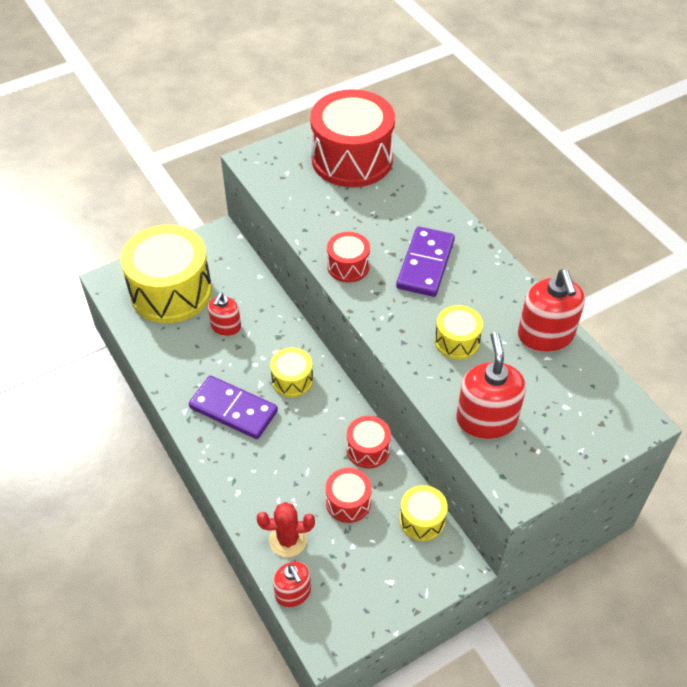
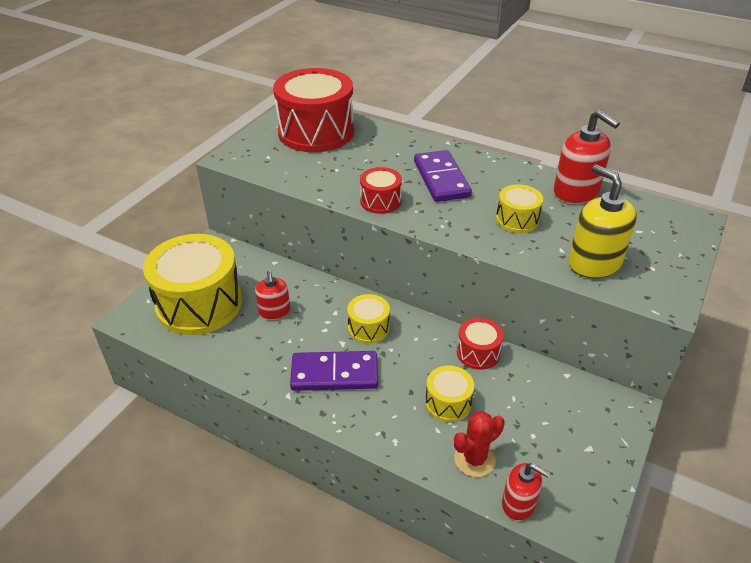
camera: 30 degrees left, 10 degrees down
(348, 502) = (498, 402): red drum -> none
(422, 520) = (569, 386): yellow drum -> yellow drum (448, 403)
(486, 419) = (594, 263): red soap dispenser -> yellow soap dispenser

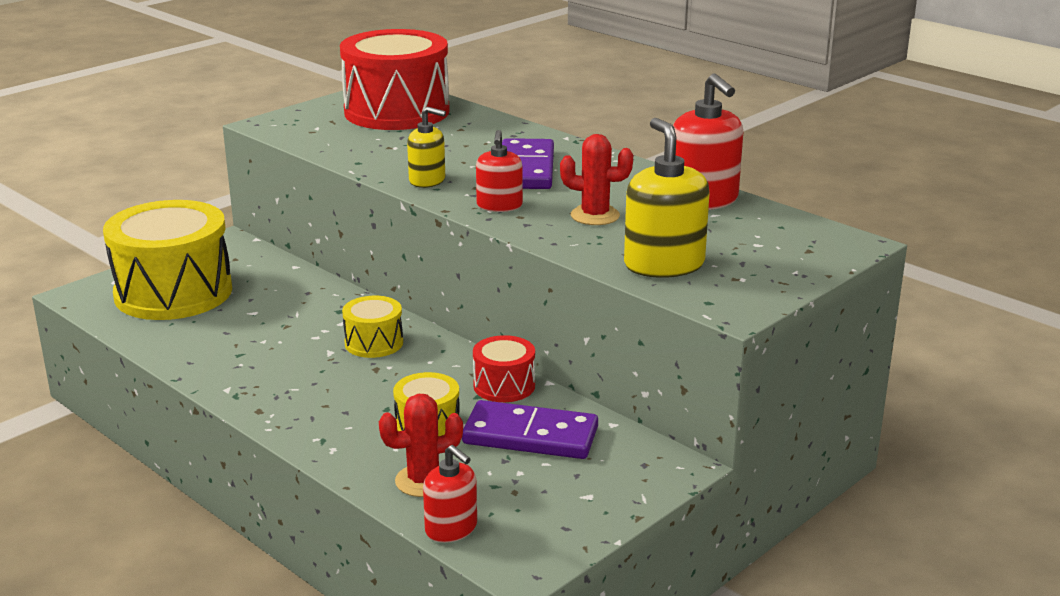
camera: 15 degrees right, 15 degrees down
(274, 311) = (263, 312): red soap dispenser -> red soap dispenser (499, 206)
(334, 374) = (299, 378): purple domino -> purple domino (530, 436)
(380, 201) = (427, 180): red drum -> yellow soap dispenser
(517, 220) = (595, 216): yellow drum -> red cactus

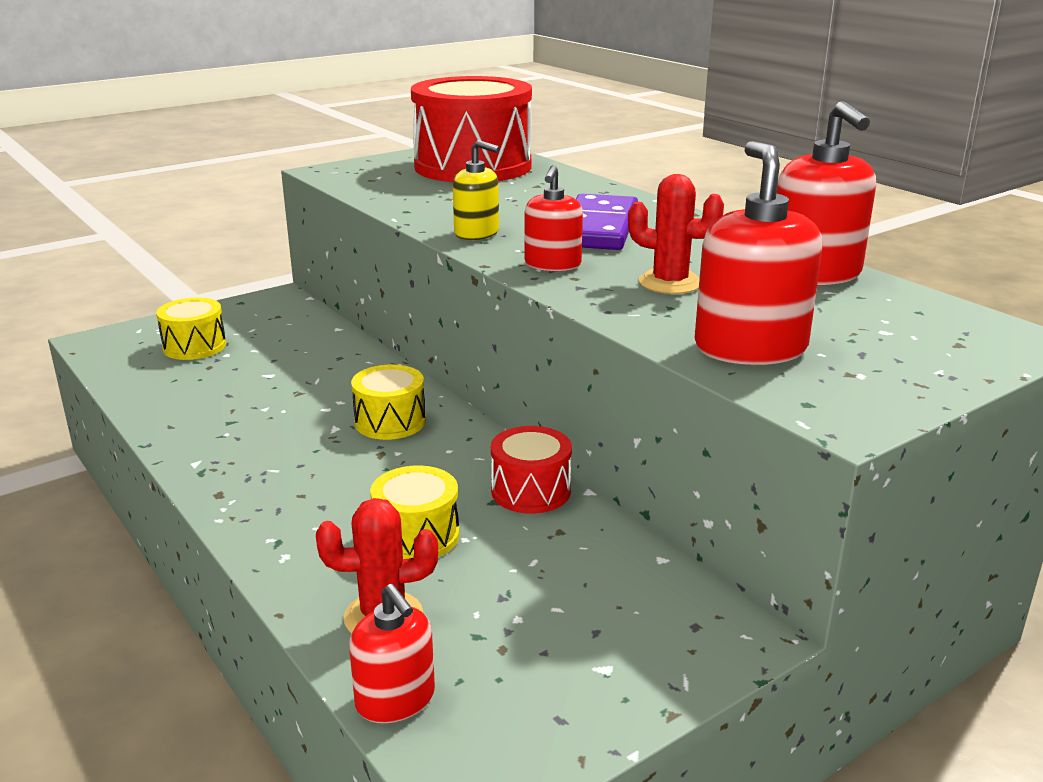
camera: 10 degrees right, 0 degrees up
(173, 292) = (194, 346): yellow drum -> yellow drum, size x0.47
(530, 436) = (546, 565): purple domino -> none
(664, 265) = (750, 348): yellow soap dispenser -> red soap dispenser

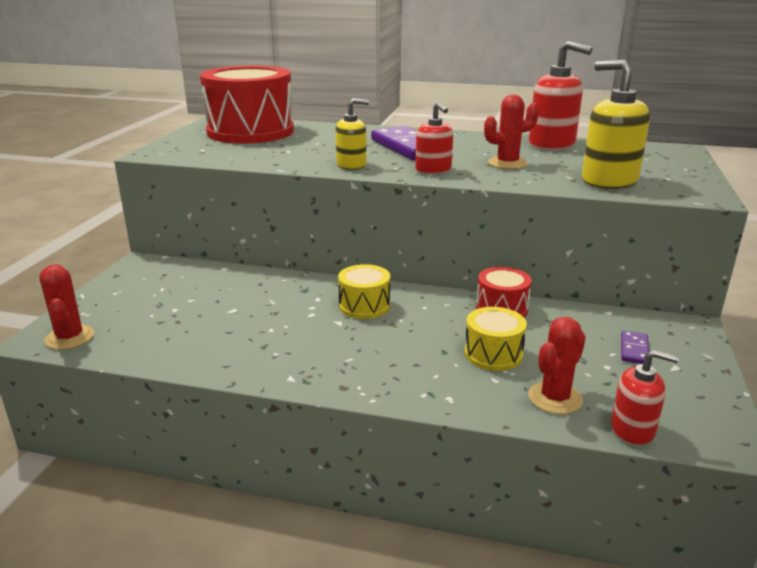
camera: 40 degrees left, 0 degrees up
(113, 348) = (69, 337): none -> red cactus
(194, 346) = (139, 313): yellow drum -> none
(594, 619) = (634, 350): none -> purple domino
(750, 348) = (609, 181): red soap dispenser -> yellow soap dispenser

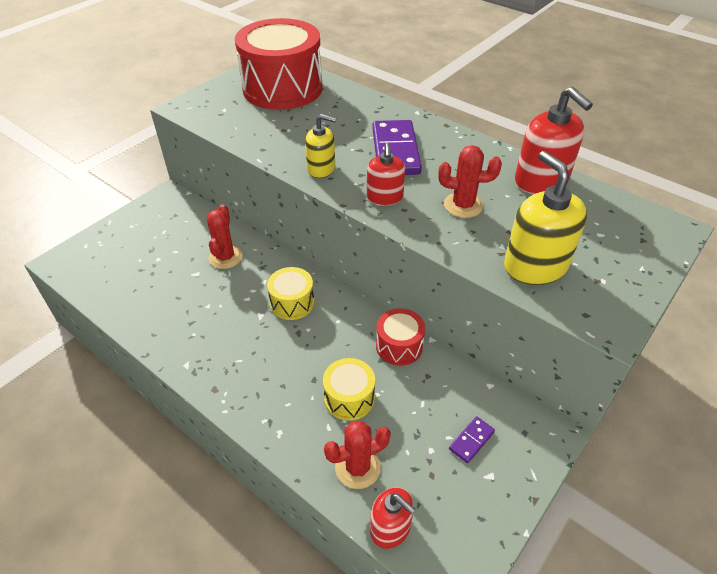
camera: 25 degrees right, 20 degrees up
(69, 337) = (76, 266): red cactus -> red cactus (225, 257)

